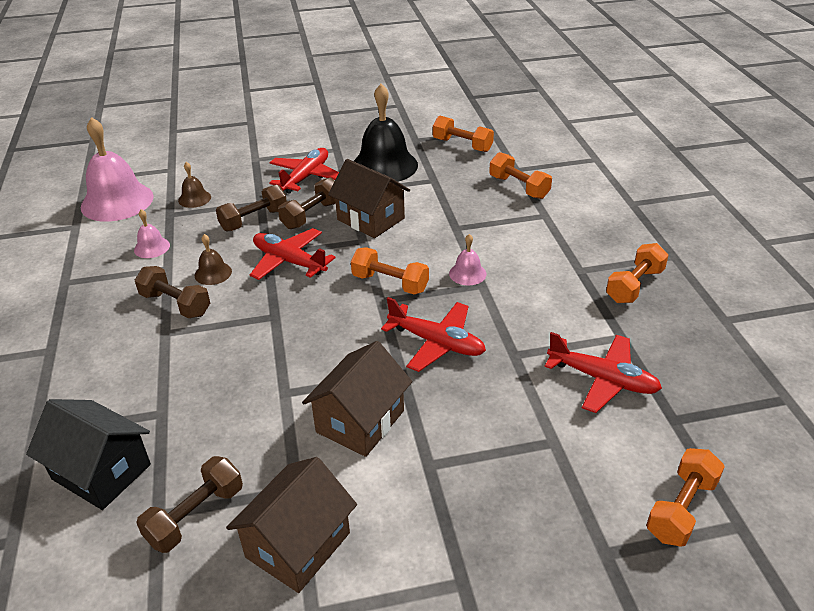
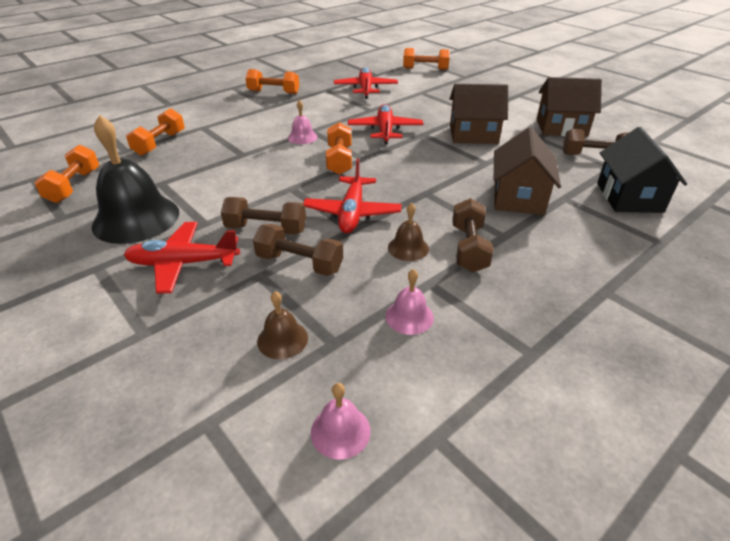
camera: 120 degrees left, 0 degrees up
(117, 201) = (340, 431): pink bell -> pink bell, size x0.46
(370, 219) = (253, 194): brown house -> brown house (518, 198)

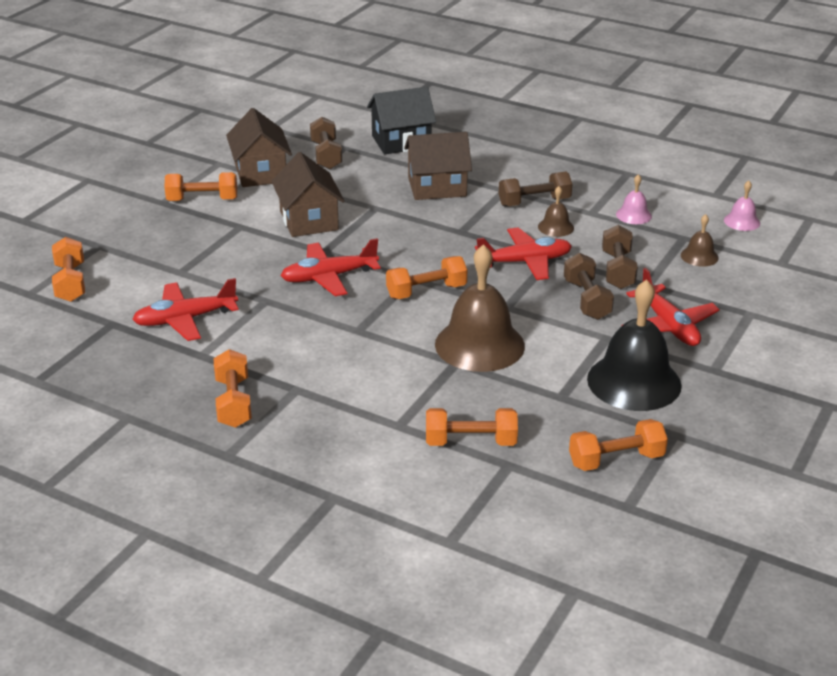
camera: 110 degrees left, 5 degrees down
(253, 166) = (479, 345): none -> brown bell
(302, 137) = (382, 331): pink bell -> none
(518, 105) = (202, 200): none -> orange dumbbell

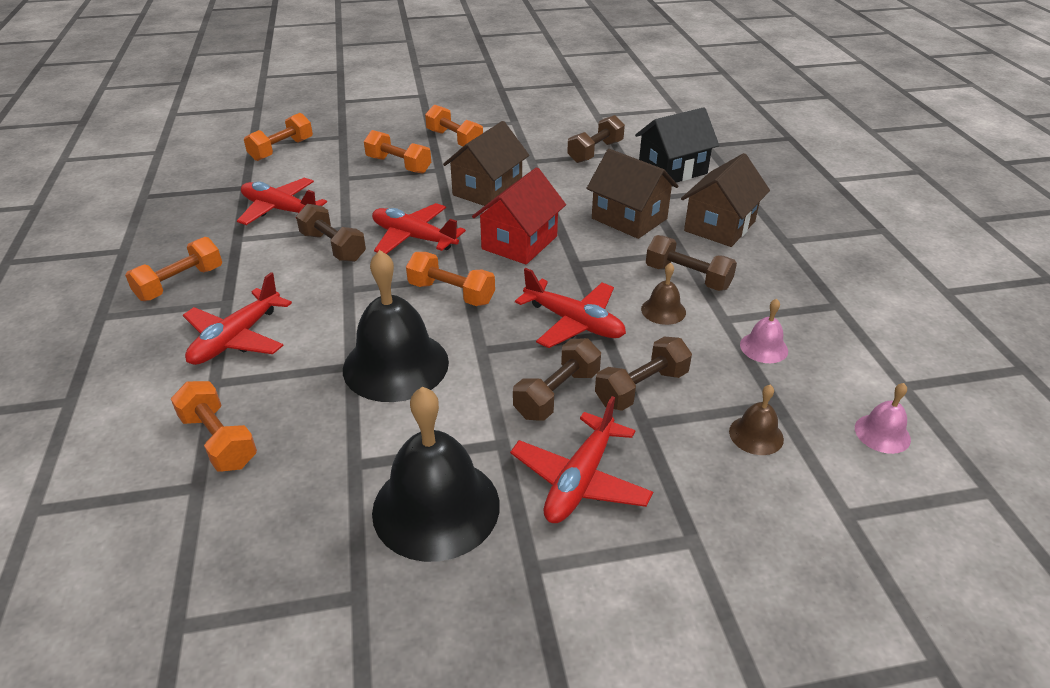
camera: 50 degrees right, 5 degrees up
(260, 173) = (526, 141): brown house -> brown house (720, 226)
(287, 315) = (333, 247): none -> brown dumbbell
(355, 399) = (236, 338): none -> red plane
(401, 142) = (672, 170): black house -> black house turned 60 degrees counterclockwise
(402, 239) = (519, 242): none -> red house
(479, 345) = (396, 365): brown bell -> black bell
(616, 460) = (265, 569): orange dumbbell -> orange dumbbell (398, 165)

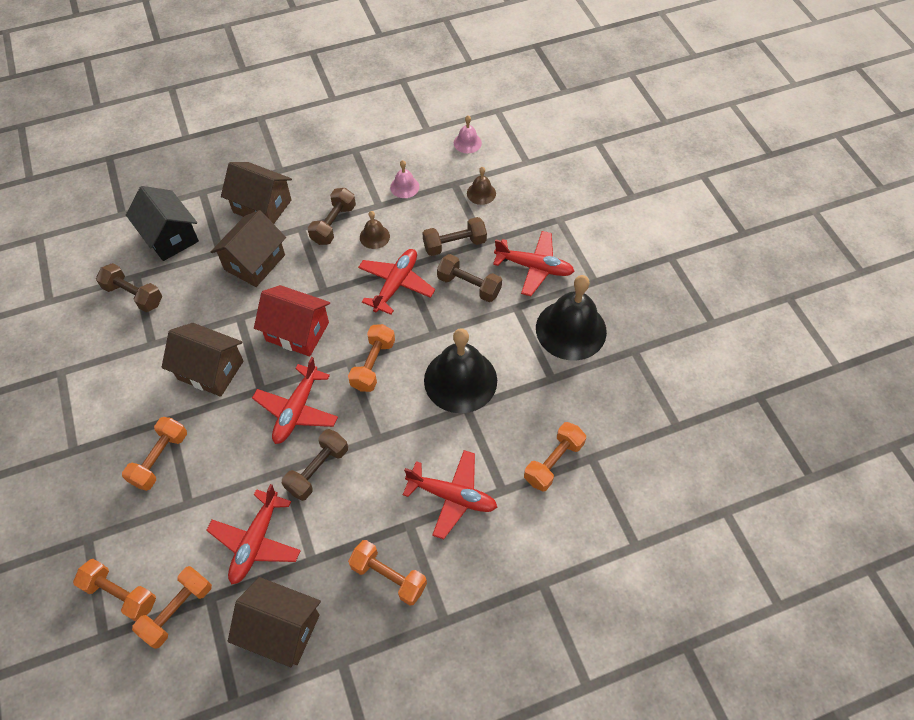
camera: 100 degrees left, 20 degrees up
(184, 220) = (281, 629): none -> brown house
(454, 140) = (102, 420): orange dumbbell -> orange dumbbell (177, 610)
(641, 388) = (454, 244): brown dumbbell -> brown dumbbell turned 60 degrees counterclockwise

